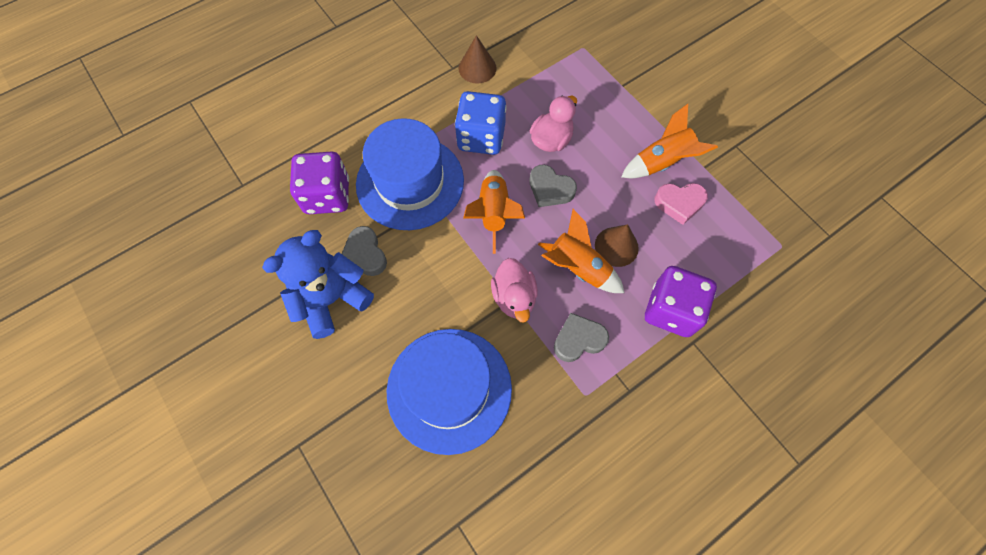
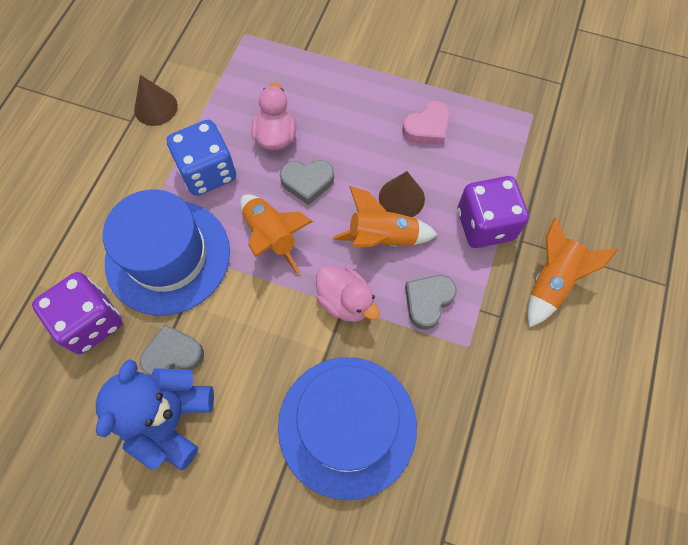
camera: 35 degrees left, 0 degrees up
(365, 254) = (173, 354): grey heart -> grey heart turned 135 degrees clockwise
(661, 162) = (387, 100): orange rocket -> orange rocket (551, 282)

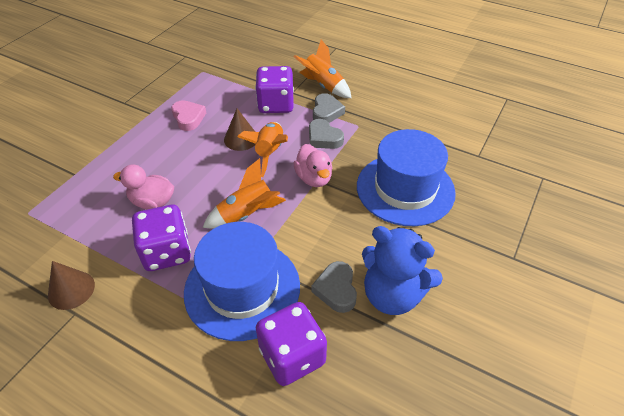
camera: 80 degrees left, 20 degrees down
(208, 172) = (167, 252): blue dice -> purple dice
(307, 182) = (206, 187): grey heart -> grey heart (326, 112)
(345, 301) = (314, 178): pink duck -> pink duck turned 105 degrees clockwise

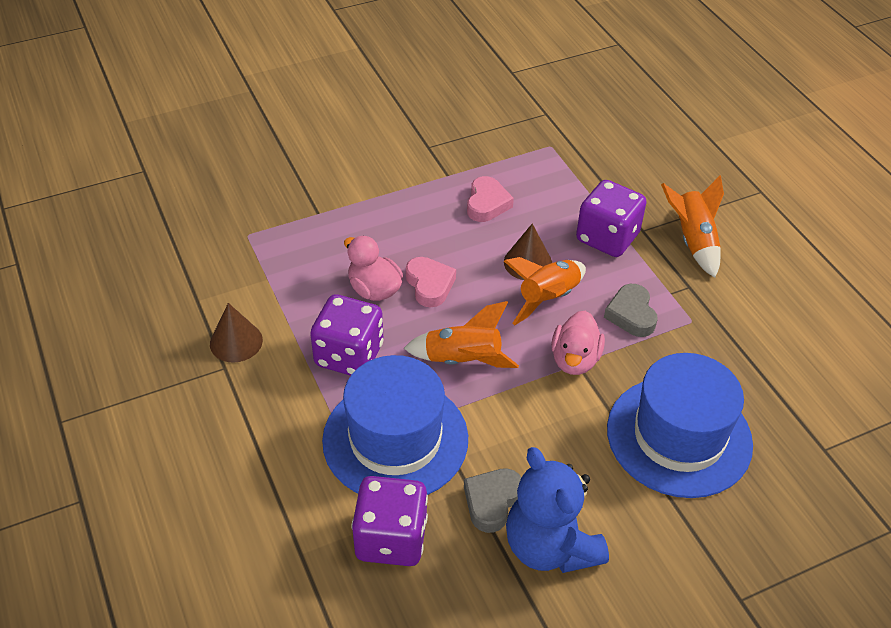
camera: 35 degrees right, 0 degrees up
(189, 181) = (429, 285): none -> pink heart
(326, 112) = (665, 280): grey heart -> none

